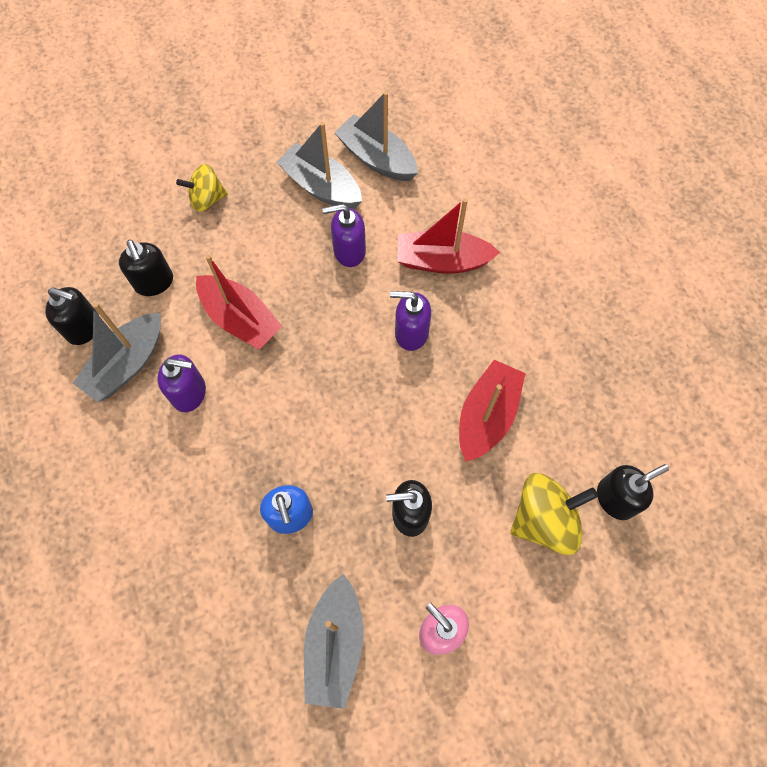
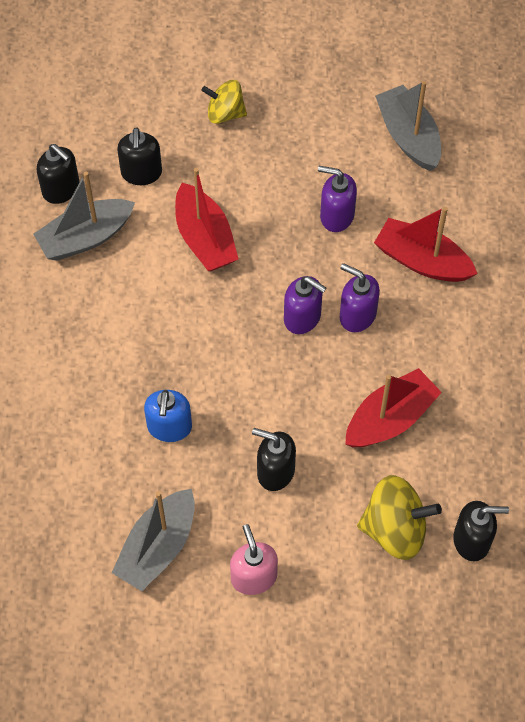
camera: 25 degrees right, 5 degrees down
(189, 393) = (129, 285): purple soap dispenser -> purple soap dispenser (302, 317)
(321, 187) = (340, 143): grey boat -> none

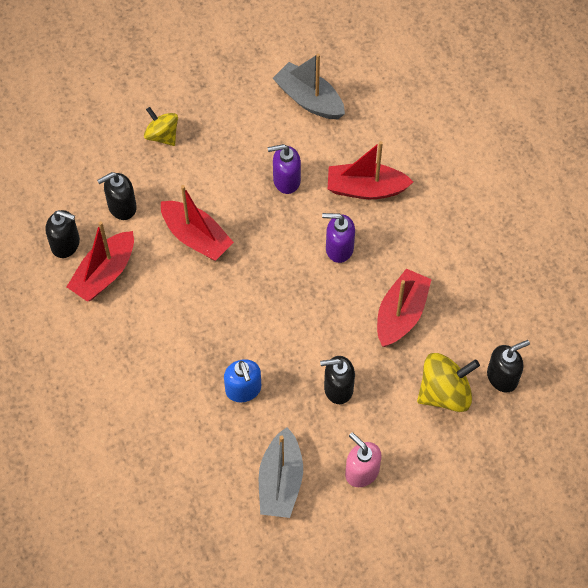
camera: 25 degrees left, 0 degrees up
(85, 237) = (104, 273): grey boat -> red boat
(141, 173) = (122, 207): black soap dispenser -> black soap dispenser turned 90 degrees clockwise
(225, 113) = (162, 135): yellow spinning top -> yellow spinning top turned 60 degrees clockwise
(302, 317) = (300, 267): purple soap dispenser -> none

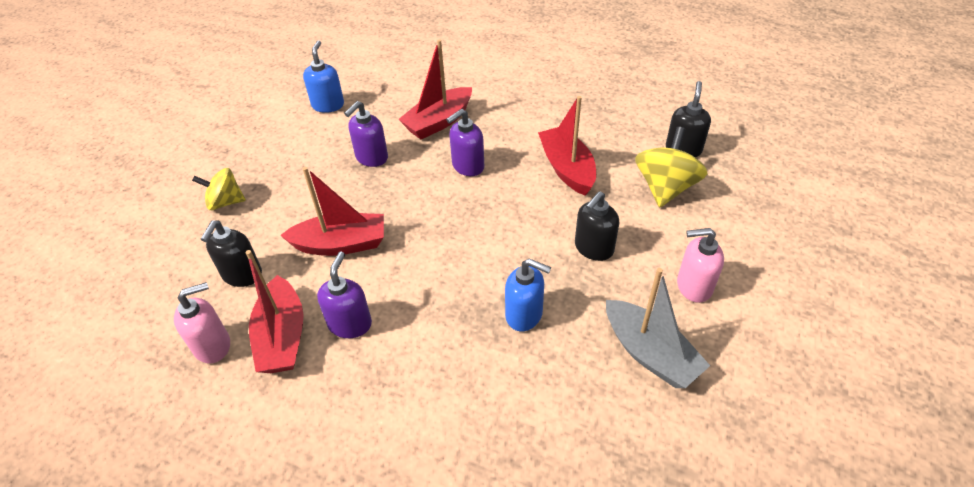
camera: 45 degrees left, 15 degrees down
(66, 244) = (213, 345): black soap dispenser -> pink soap dispenser
(146, 300) = (350, 324): none -> purple soap dispenser
(309, 99) = (328, 105): grey boat -> blue soap dispenser

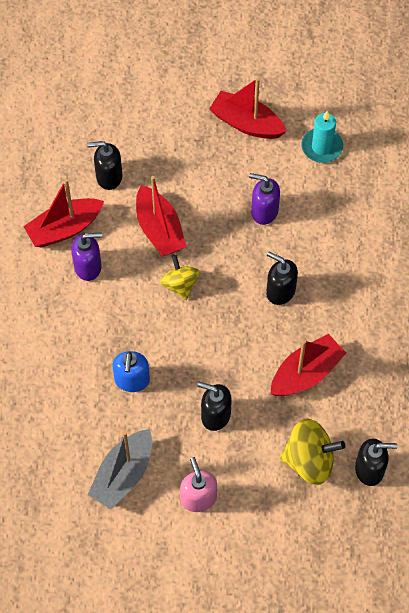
camera: 70 degrees right, 15 degrees up
(213, 345) = (45, 190): pink soap dispenser -> none
(225, 202) = (175, 128): yellow spinning top -> yellow spinning top (180, 285)
(328, 105) = (322, 147): blue soap dispenser -> turquoise candle
(438, 122) = (332, 247): red boat -> red boat (246, 123)
(467, 166) = (280, 291): purple soap dispenser -> black soap dispenser

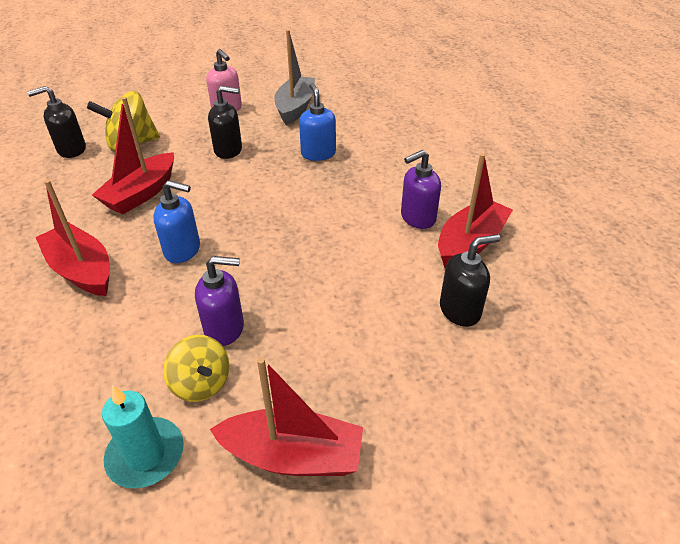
camera: 160 degrees right, 20 degrees down
(159, 229) = (358, 271): red boat -> red boat (82, 270)
(180, 285) = (305, 228): yellow spinning top -> yellow spinning top (201, 383)
(280, 291) = (183, 250): black soap dispenser -> blue soap dispenser

